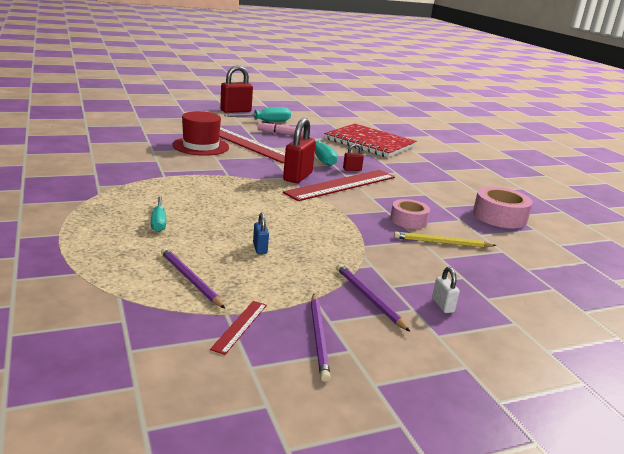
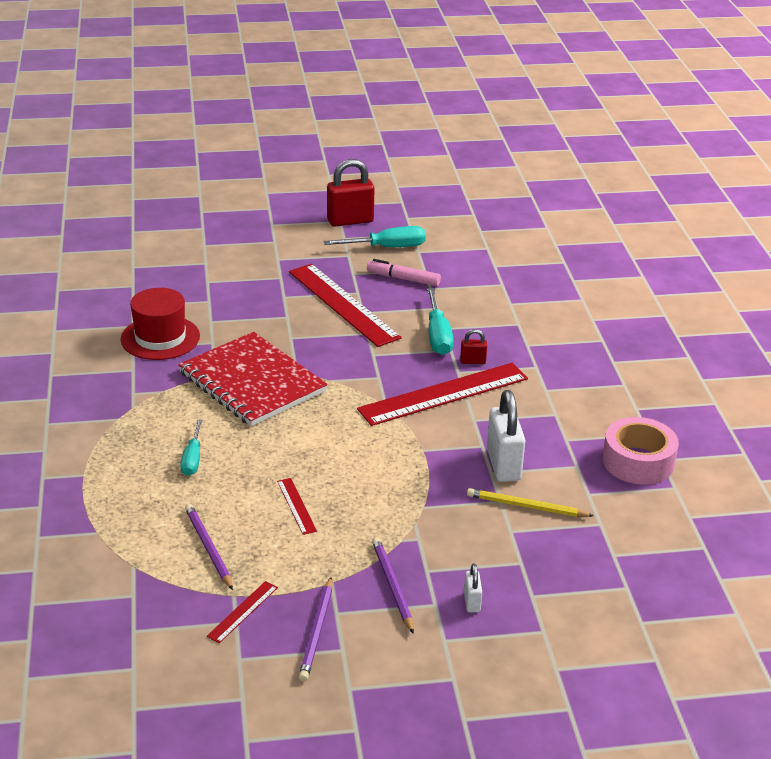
camera: 15 degrees right, 10 degrees up
(201, 146) = (276, 311): red hat -> red hat (160, 338)
(260, 248) = (296, 506): blue padlock -> red ruler
(297, 177) = (389, 377): red padlock -> none
(369, 143) = (529, 297): red notebook -> red notebook (252, 382)
(408, 220) = (503, 465): pink tape -> white padlock

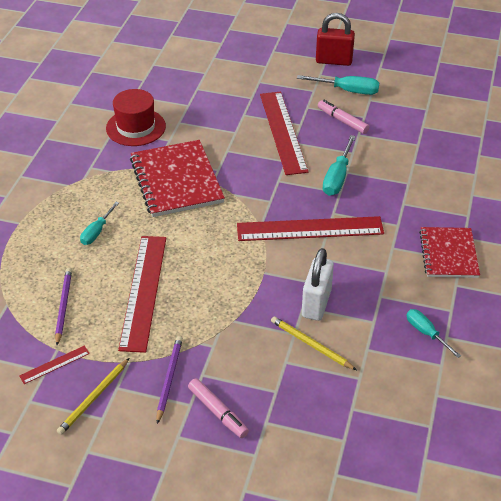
camera: 25 degrees right, 10 degrees up
(296, 506) = (144, 291): red ruler -> red ruler, size x2.32
(317, 631) = (94, 398): purple pencil -> yellow pencil
(472, 602) = (218, 412): white padlock -> pink marker
(473, 361) = (350, 207): red padlock -> none
(608, 381) = (448, 254): none -> red notebook
(638, 461) = (426, 333): pink tape -> turquoise screwdriver

